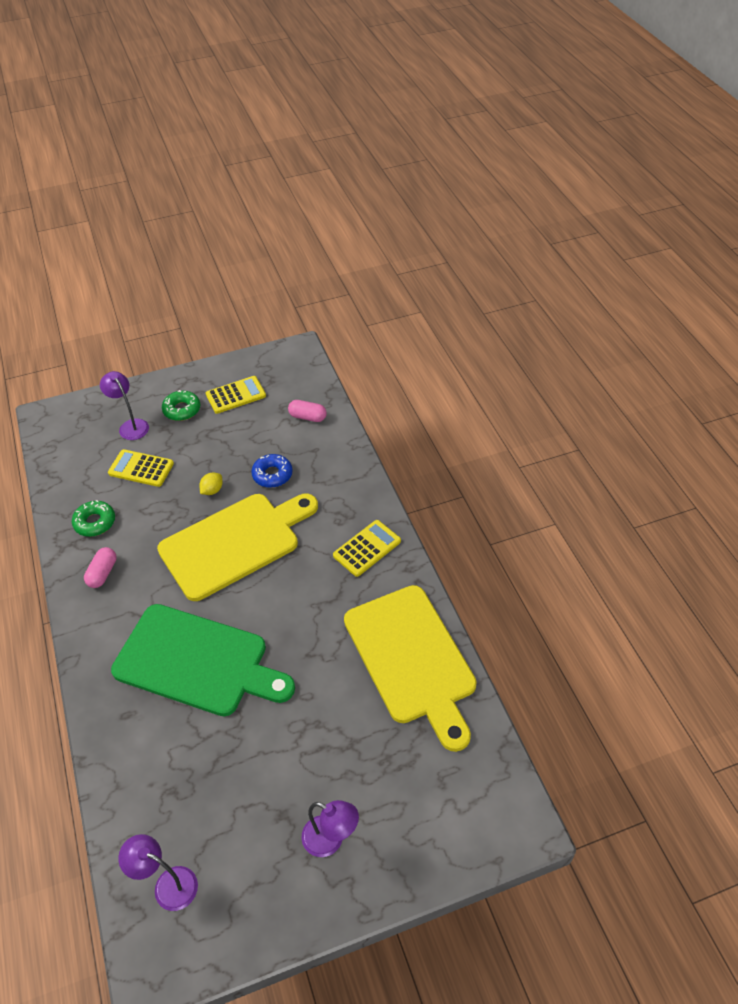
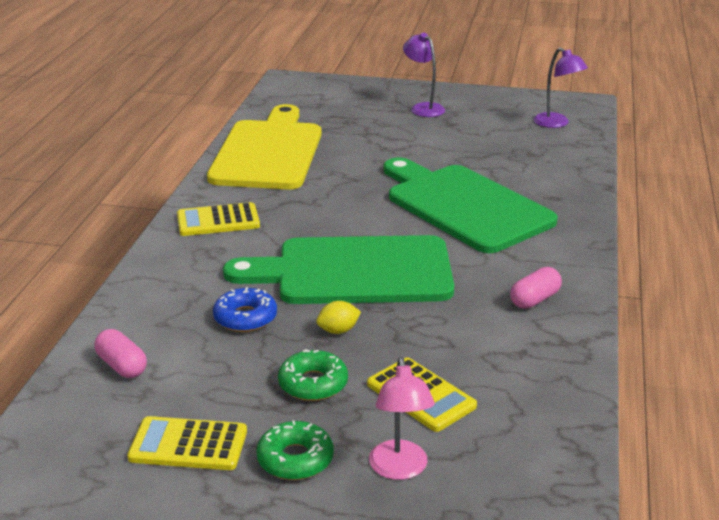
camera: 150 degrees left, 20 degrees down
(95, 522) = (523, 354): green donut -> green donut (313, 384)
(131, 425) = (400, 469): purple lamp -> pink lamp
(235, 543) = (354, 271): yellow cutting board -> green cutting board

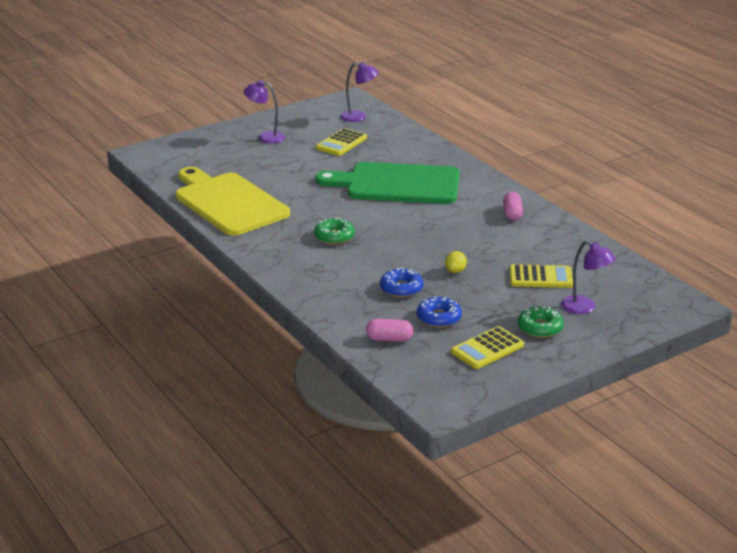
camera: 45 degrees left, 0 degrees up
(214, 374) = (439, 318): none -> blue donut
(218, 221) = (284, 252): yellow calculator -> yellow calculator (341, 143)
(313, 384) = (489, 298): green donut -> green donut (334, 237)
(354, 271) = (408, 242): green cutting board -> none
(400, 469) = (584, 308): pink lamp -> purple lamp

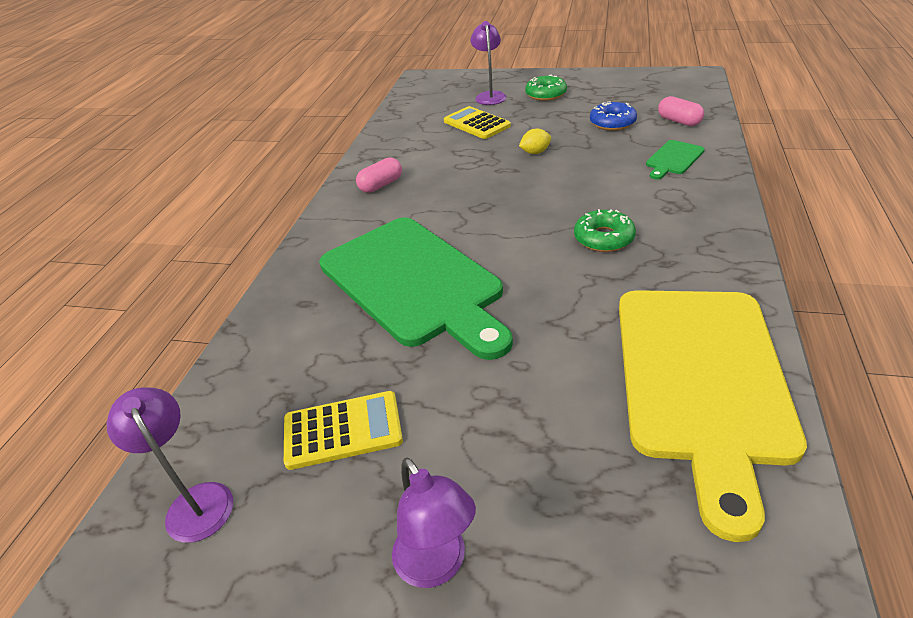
camera: 130 degrees left, 10 degrees up
(354, 302) = (673, 159): none -> green cutting board
(401, 288) = (609, 155): blue donut -> none
(487, 348) = (607, 94): yellow calculator -> none

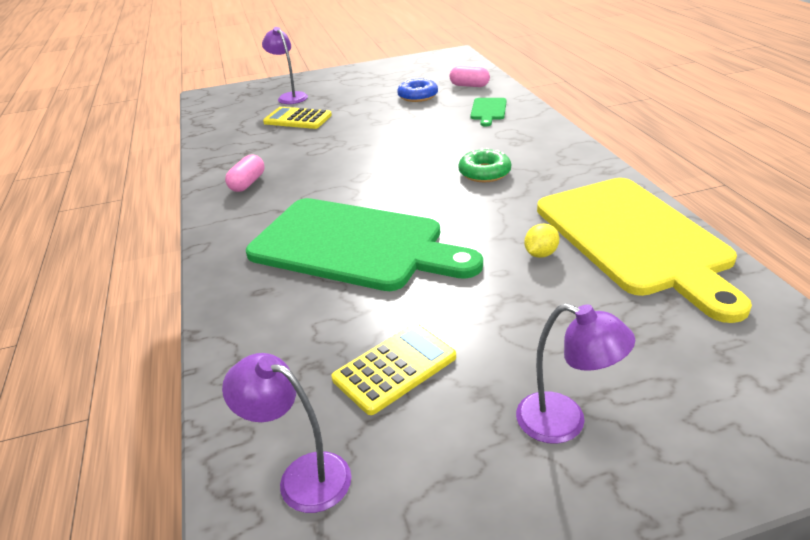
camera: 30 degrees left, 5 degrees down
(535, 152) = (372, 129): yellow lemon -> yellow lemon (540, 254)
(546, 94) = (341, 87): green donut -> none

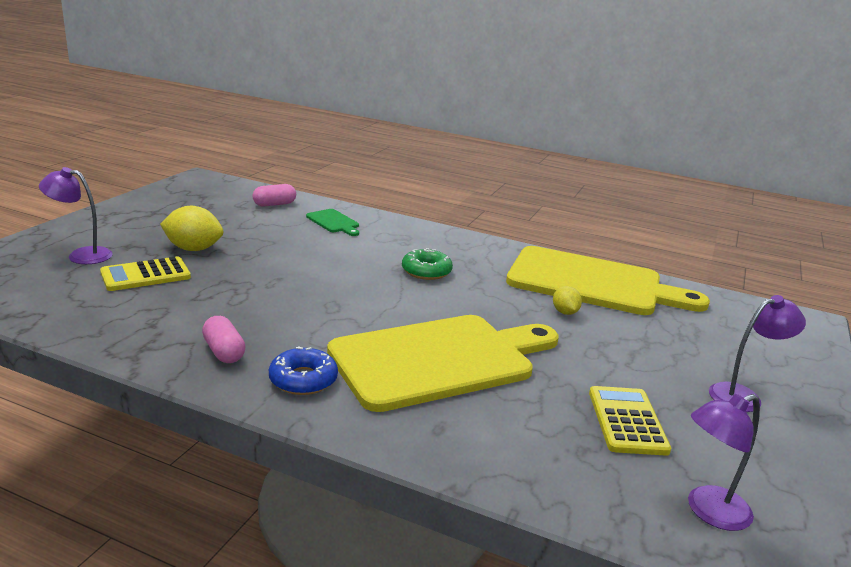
camera: 55 degrees left, 10 degrees down
(354, 108) = (193, 249): none -> yellow lemon
(354, 245) = (439, 360): green cutting board -> yellow cutting board
(418, 96) = (241, 223): blue donut -> blue donut (303, 380)

